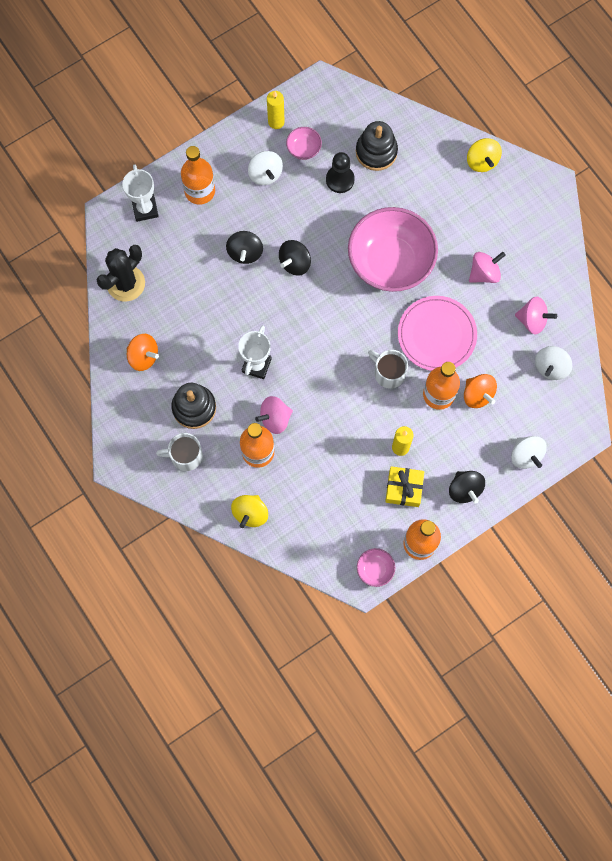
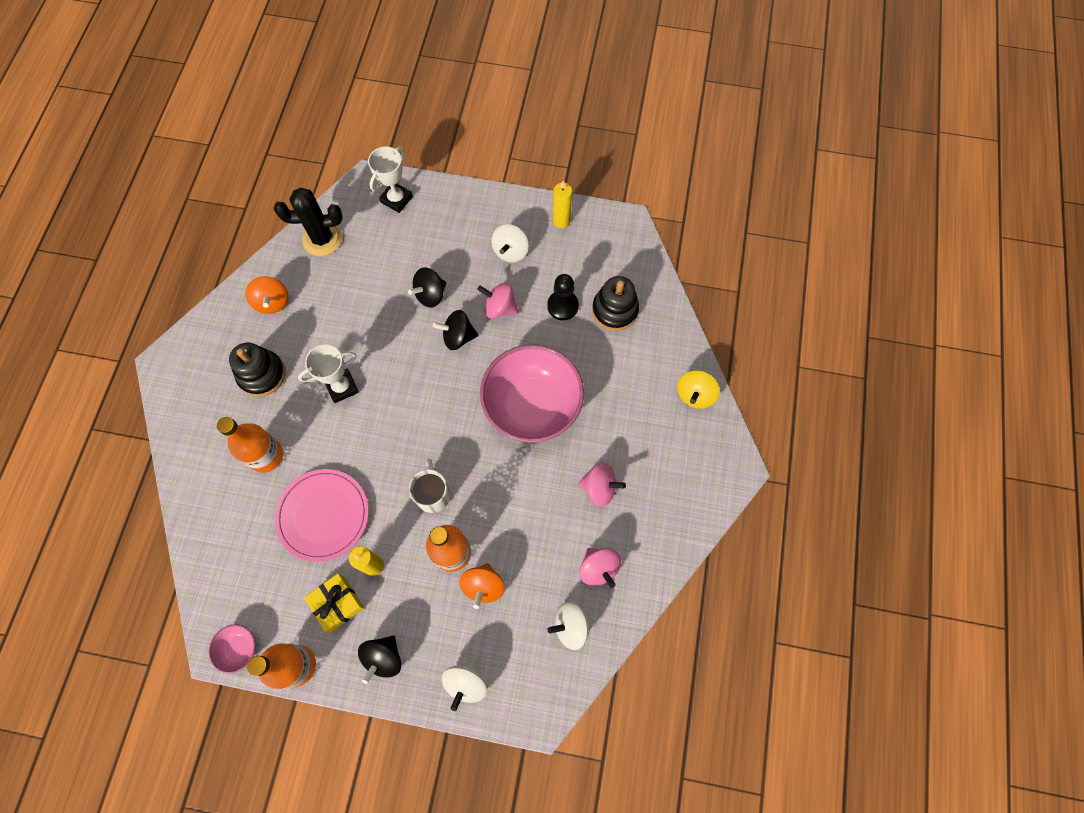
camera: 45 degrees right, 5 degrees down
(185, 456) = (214, 405): white mug -> none
(200, 191) = (449, 221): orange bottle -> none
(250, 513) = (205, 498): yellow spinning top -> none
(275, 419) = (307, 442): pink spinning top -> pink spinning top (499, 308)
(303, 149) = (560, 258): pink bowl -> none
(436, 335) = (505, 501): pink plate -> pink plate (323, 515)

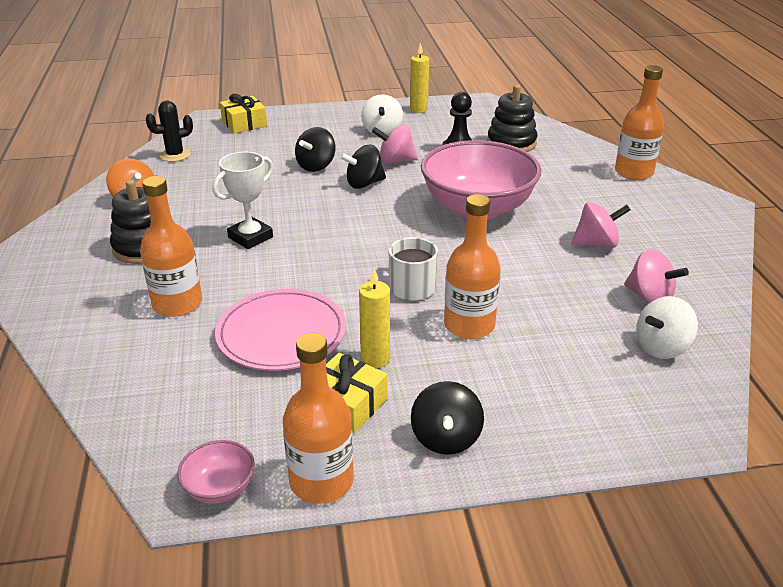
camera: 20 degrees left, 35 degrees down
(322, 239) = (175, 155): black cactus -> black cactus, size x0.66
(396, 199) = (244, 123): white trophy -> yellow gift
(466, 683) = (576, 431): white spinning top -> none
(483, 586) = (529, 342): orange spinning top -> none
(695, 395) = (633, 172): yellow spinning top -> orange bottle

